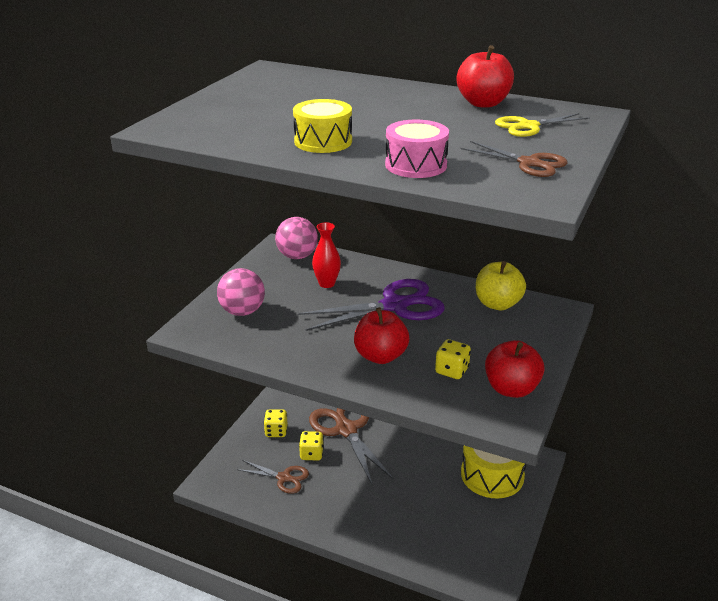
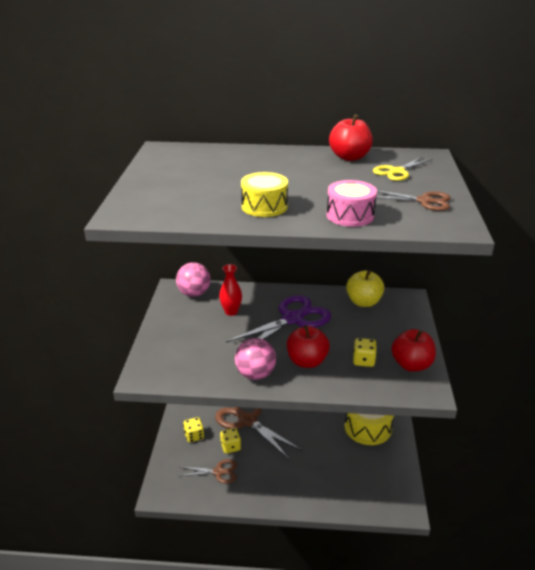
camera: 20 degrees left, 0 degrees up
(242, 311) = (179, 349): pink ball -> pink ball (255, 374)

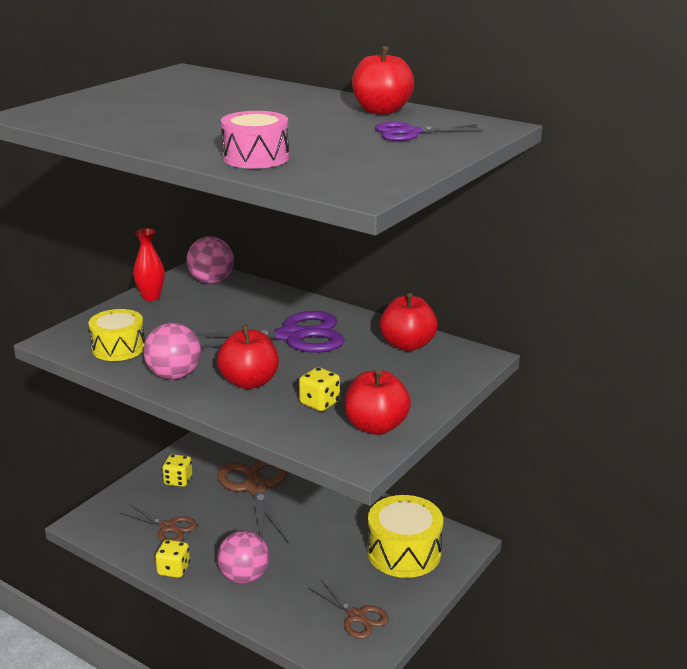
camera: 30 degrees right, 5 degrees down
(230, 447) = (208, 507): yellow dice -> yellow dice (174, 569)
(231, 312) = (229, 309): red vase -> red vase (151, 297)
(264, 206) = (179, 133): yellow drum -> yellow drum (118, 348)
(296, 484) = (244, 576): none -> pink ball
(363, 302) = (407, 345): yellow apple -> red apple
(397, 171) = (410, 133): yellow scissors -> purple scissors
(424, 201) = (377, 163): brown scissors -> brown scissors (356, 616)

